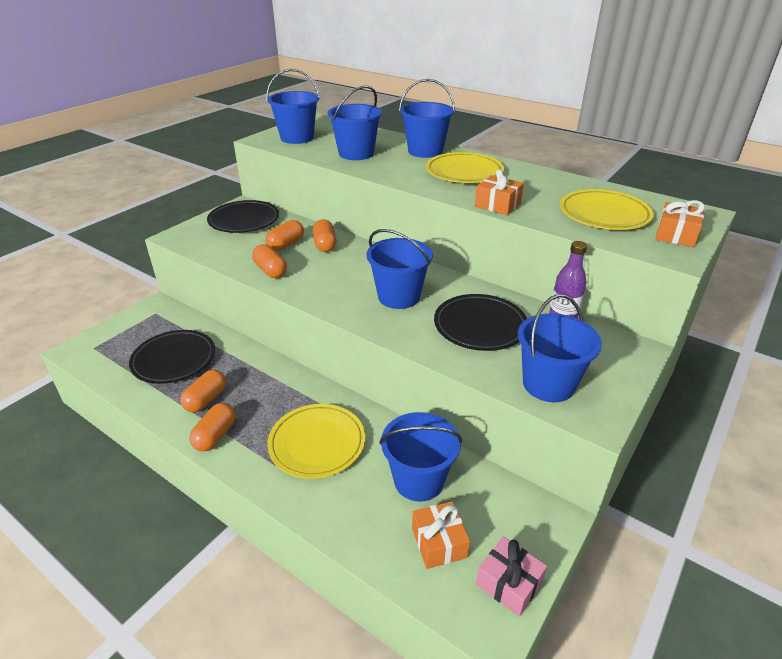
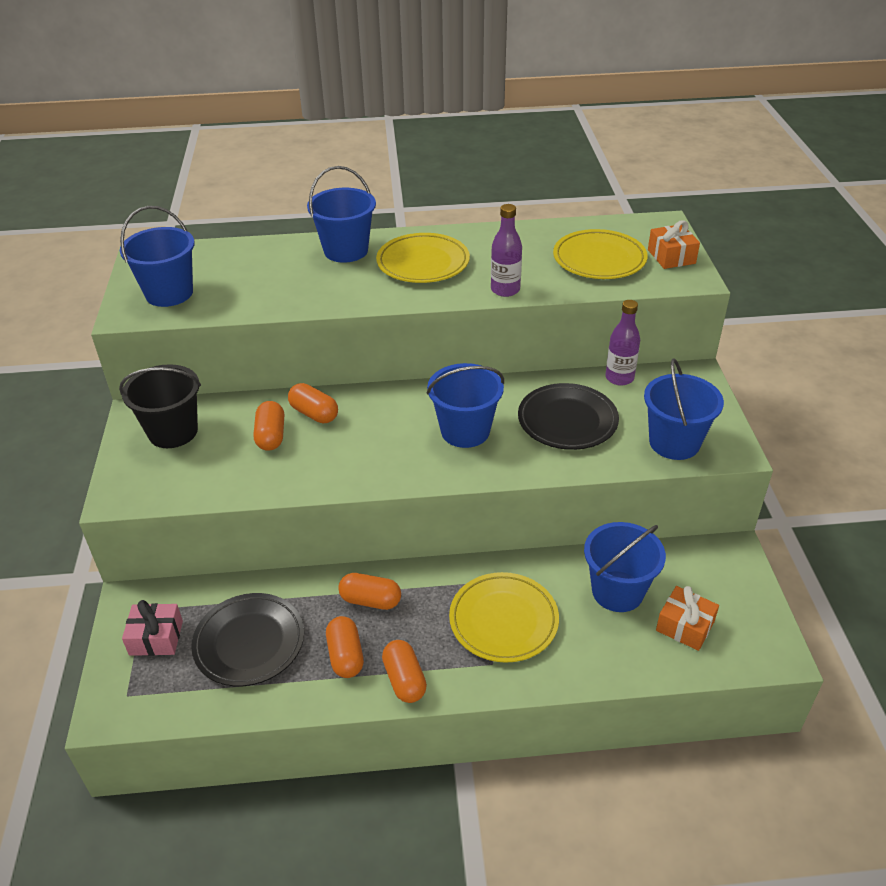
camera: 40 degrees left, 5 degrees up
(244, 220) = (173, 432): black plate -> black bucket
(270, 271) = (301, 475): orange capsule -> orange capsule (370, 600)
(356, 153) = (277, 286): blue bucket -> none
(497, 205) = (505, 290): orange gift -> purple bottle
(509, 583) = (756, 618): pink gift -> pink gift (156, 638)

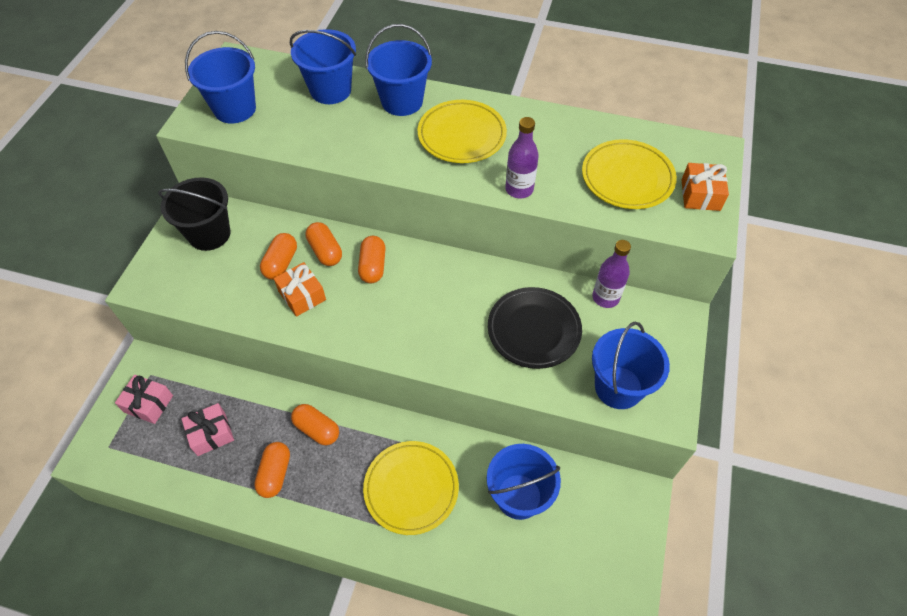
camera: 20 degrees right, 15 degrees up
(249, 642) = (211, 434): black plate -> pink gift
(404, 680) = (309, 514): orange capsule -> orange capsule (373, 266)
(465, 431) = (439, 311): blue bucket -> blue bucket (330, 90)
(685, 626) = (559, 553): orange gift -> orange gift (302, 295)

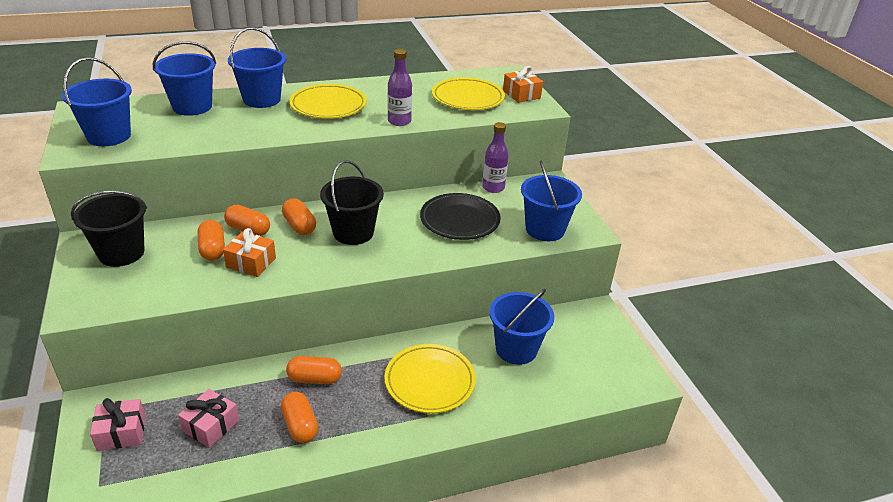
camera: 35 degrees left, 20 degrees down
(416, 298) = (353, 232): none -> black bucket

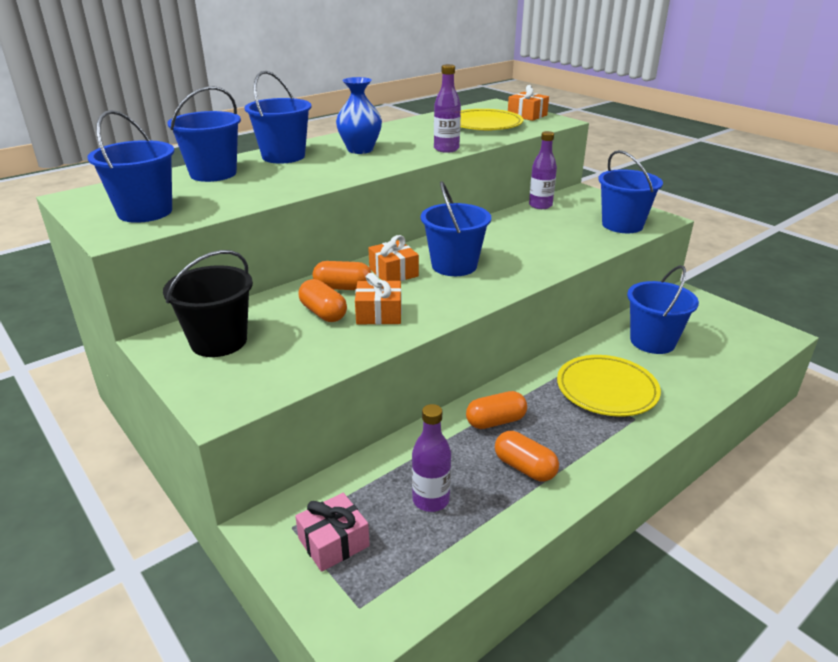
camera: 20 degrees left, 5 degrees down
(211, 426) = (431, 500): pink gift -> purple bottle
(299, 226) = (393, 272): orange capsule -> orange gift
(328, 105) = (360, 150): yellow plate -> blue vase
(353, 232) = (454, 265): black bucket -> blue bucket
(459, 220) = (541, 234): black plate -> none

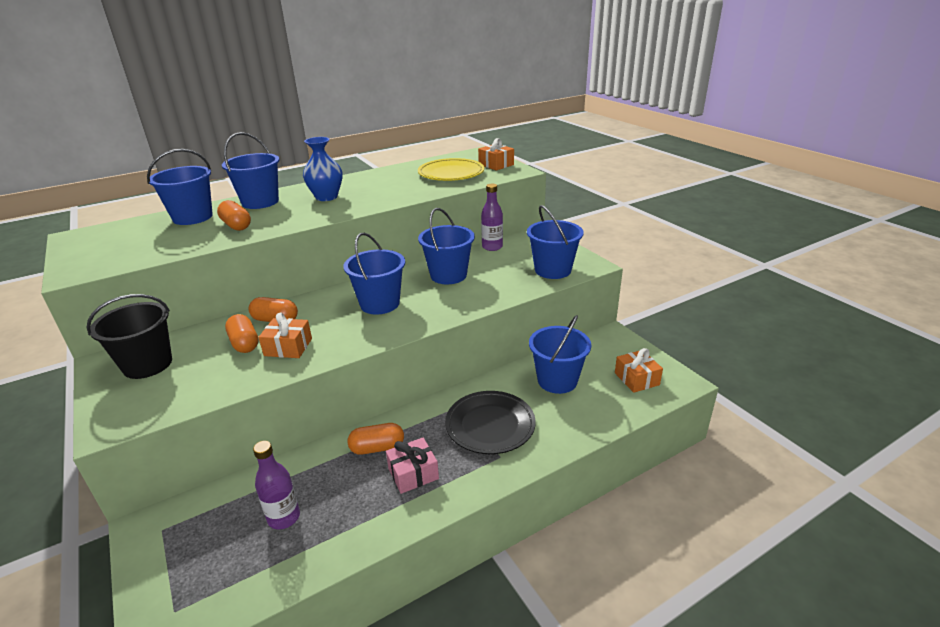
camera: 10 degrees right, 0 degrees up
(145, 212) = (112, 253): blue bucket -> blue bucket (448, 275)
(333, 542) = (186, 548): pink gift -> pink gift (413, 473)
(393, 272) = (325, 307): orange gift -> orange gift (636, 379)
(446, 149) = (398, 198): purple bottle -> none
(524, 467) = (378, 495): orange capsule -> orange capsule (236, 225)
(606, 389) = (490, 425): yellow plate -> black plate

